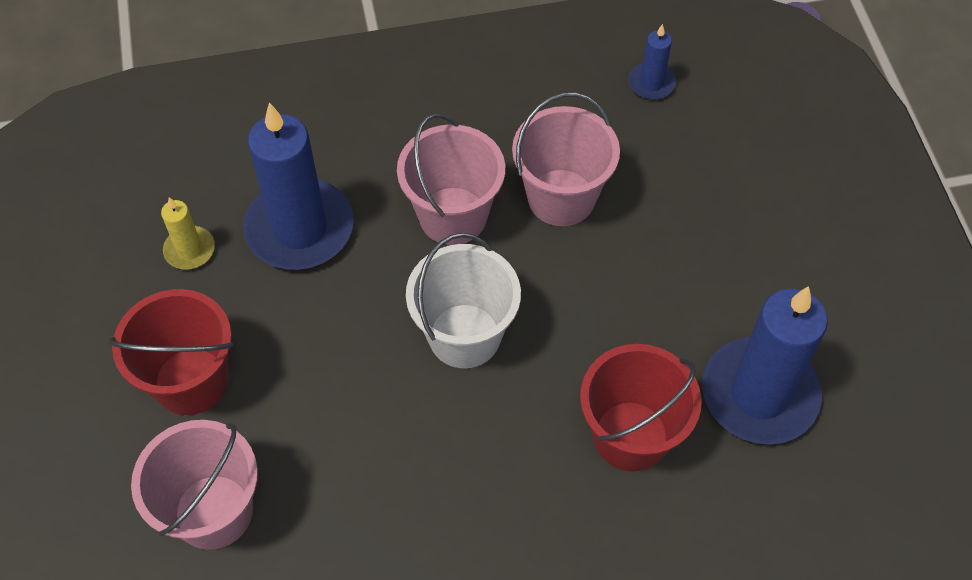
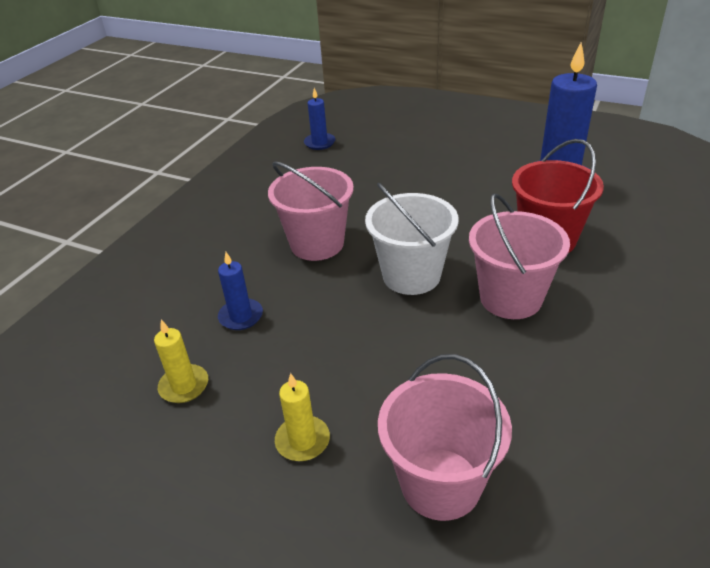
camera: 50 degrees left, 20 degrees down
(191, 381) = (302, 441): red bucket -> yellow candle
(299, 228) = (241, 316): blue candle -> blue candle, size x0.47
(561, 197) = (355, 199): pink bucket -> pink bucket (510, 298)

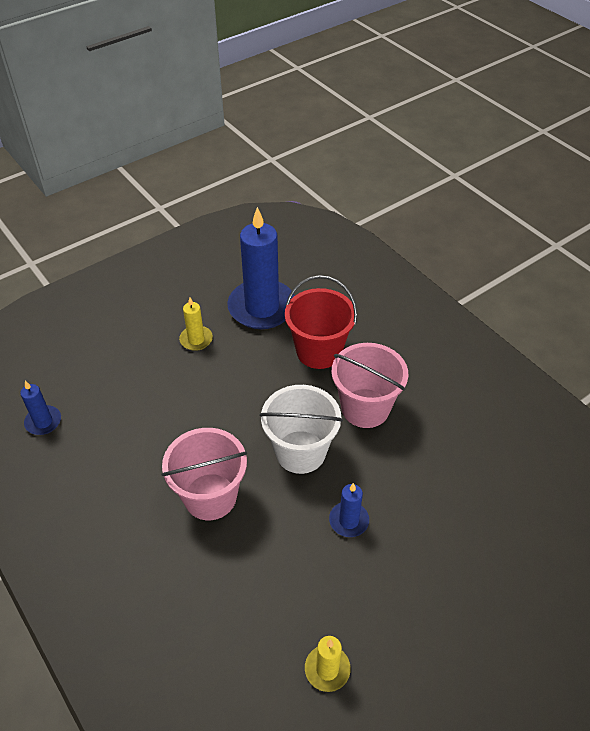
camera: 65 degrees left, 10 degrees up
(241, 316) = (268, 594): blue candle -> blue candle (349, 520)
(302, 441) = (429, 602): yellow candle -> yellow candle (196, 339)
(440, 483) = (501, 536): pink bucket -> none

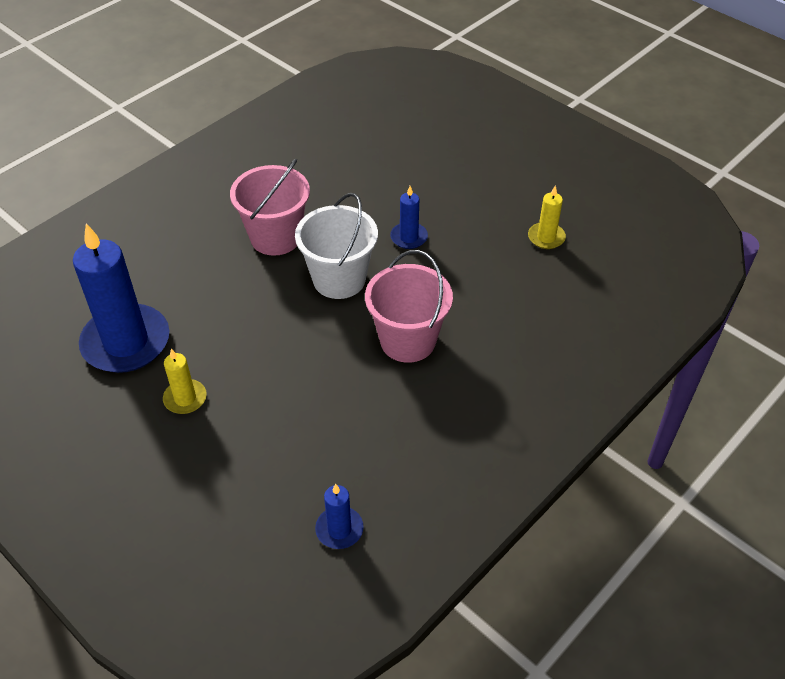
camera: 100 degrees left, 0 degrees up
(319, 351) = (198, 281): red bucket -> none

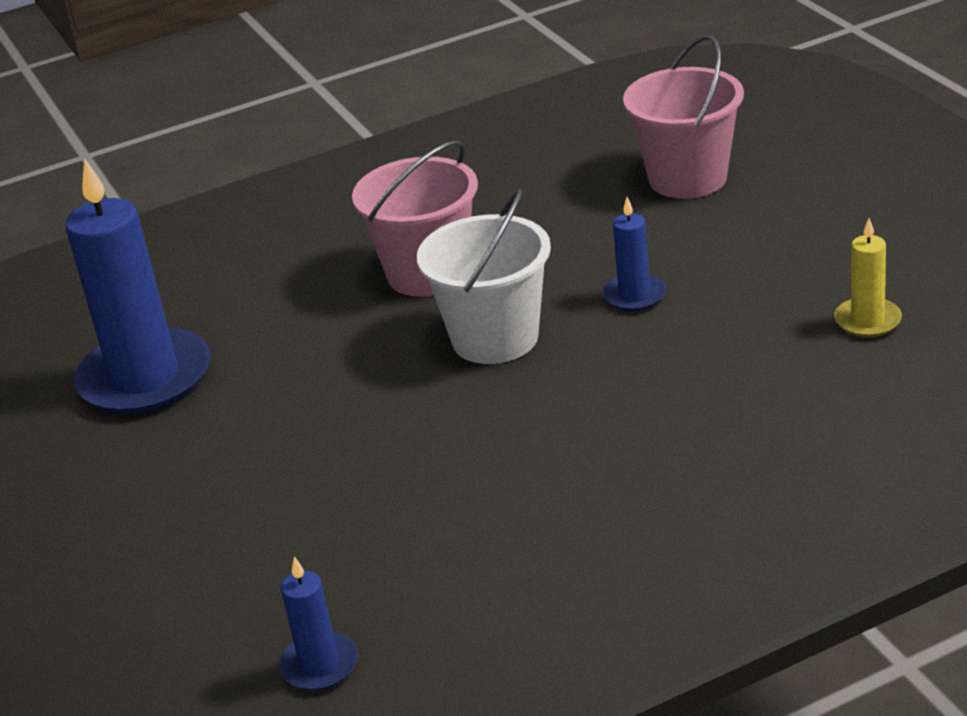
camera: 25 degrees right, 15 degrees down
(185, 398) = (188, 459): yellow candle -> none
(408, 340) = (559, 432): pink bucket -> pink bucket (687, 178)

